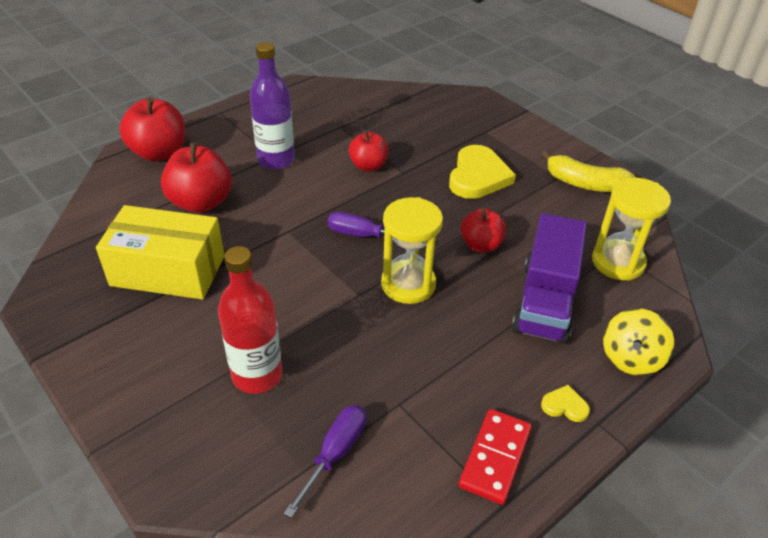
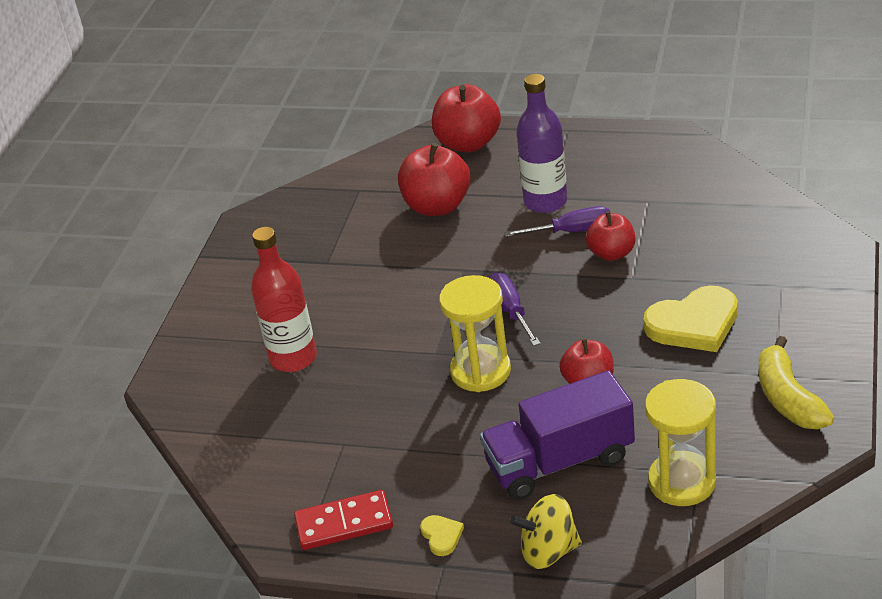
camera: 60 degrees right, 5 degrees down
(168, 270) = (344, 247): yellow box -> none
(335, 454) = (263, 440): purple screwdriver -> purple screwdriver (571, 231)

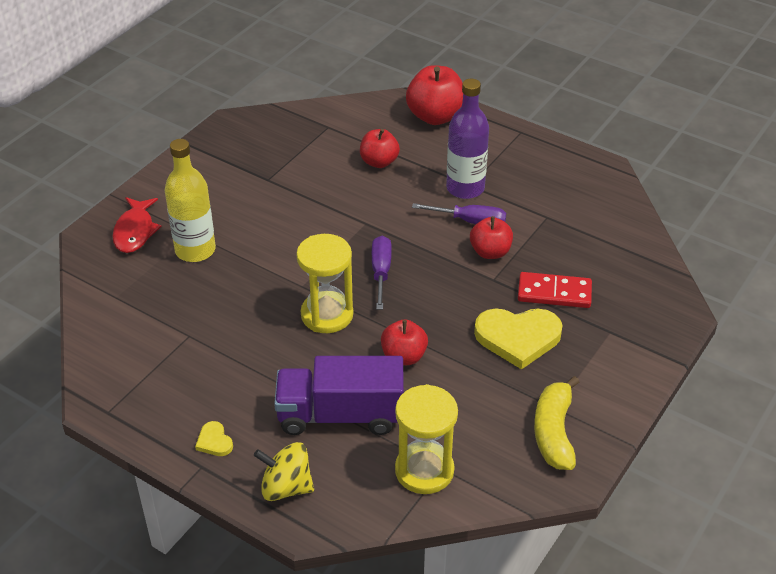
camera: 15 degrees right, 5 degrees up
(212, 362) = (135, 231): none -> red fish
(293, 358) = (195, 250): red bottle -> yellow bottle
(344, 523) = (150, 401): red domino -> red domino (554, 293)
(437, 206) = (379, 162): red apple -> red apple, size x0.64
(441, 536) = (214, 441): yellow heart -> yellow heart turned 150 degrees clockwise

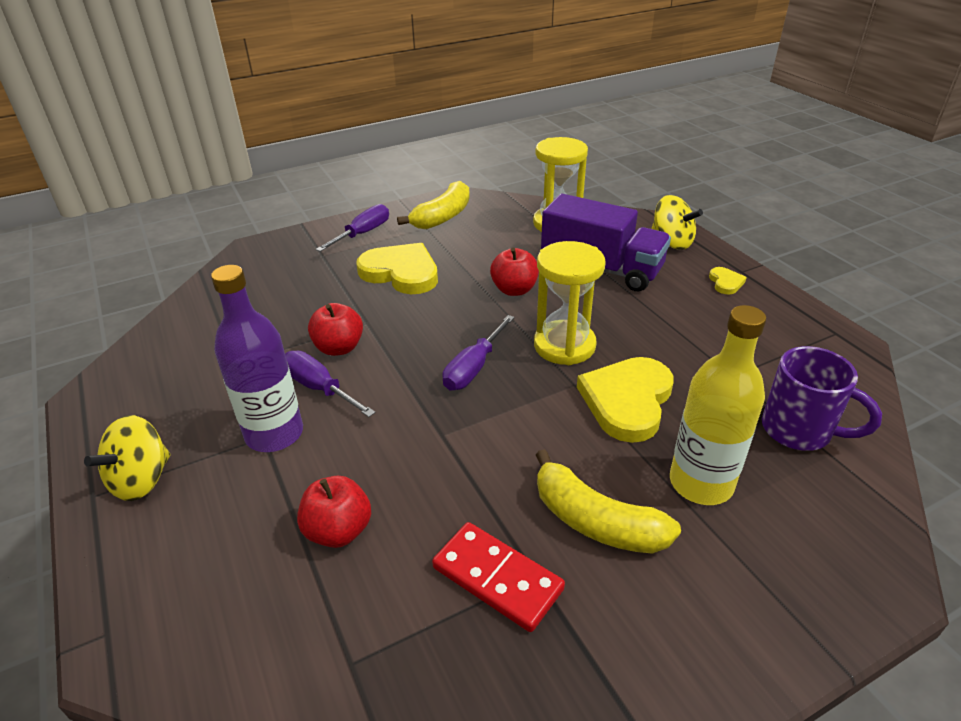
camera: 150 degrees left, 5 degrees down
(135, 231) = (798, 557): red fish -> none
(136, 306) = (799, 431): none -> purple mug
(248, 211) = (596, 521): none -> yellow banana
(259, 286) = (627, 401): none -> yellow heart
(435, 116) = (159, 592): red apple -> none
(506, 145) = (141, 480): none -> yellow spinning top
(554, 293) = (327, 293): red domino -> red domino (497, 578)
(606, 372) = (362, 234): none -> purple screwdriver

